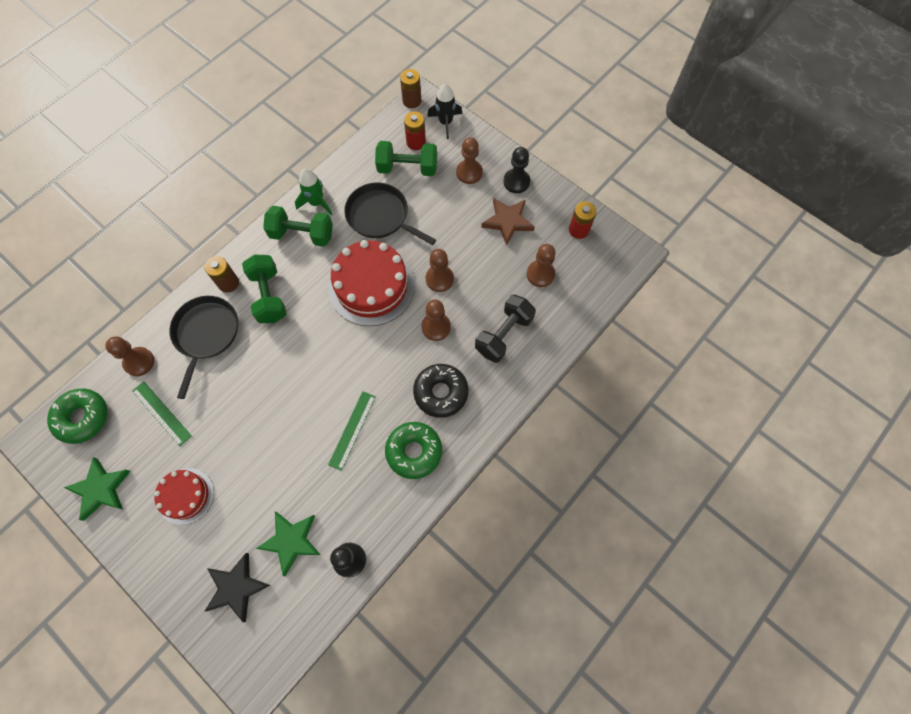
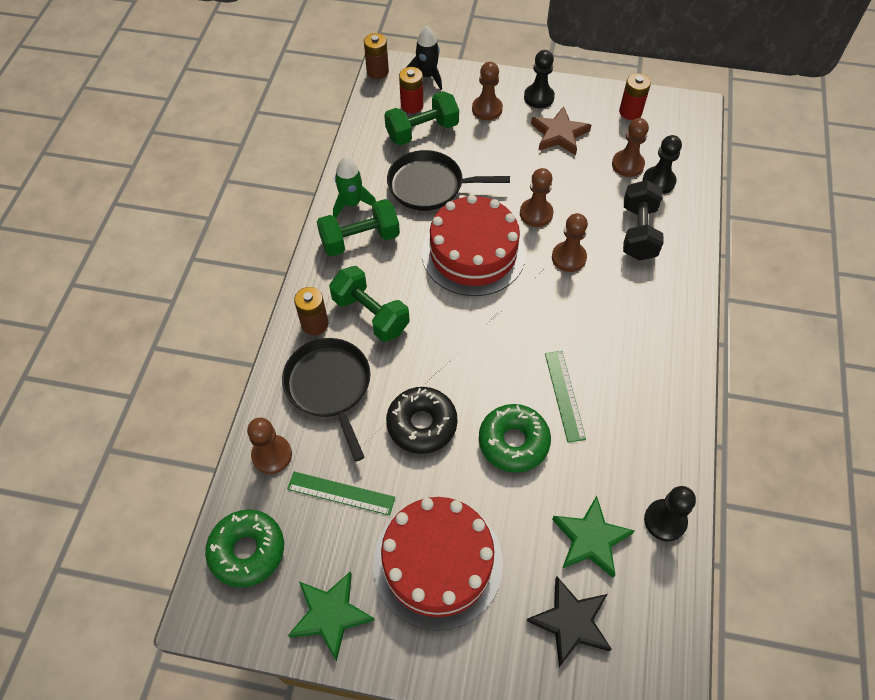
camera: 30 degrees left, 10 degrees down
(185, 496) = (437, 562): red cake -> red cake, size x1.75
(414, 451) = (642, 381): green donut -> green donut (513, 442)
(441, 392) = (623, 314): black donut -> black donut (422, 424)
(553, 301) = (658, 181): none -> black pawn

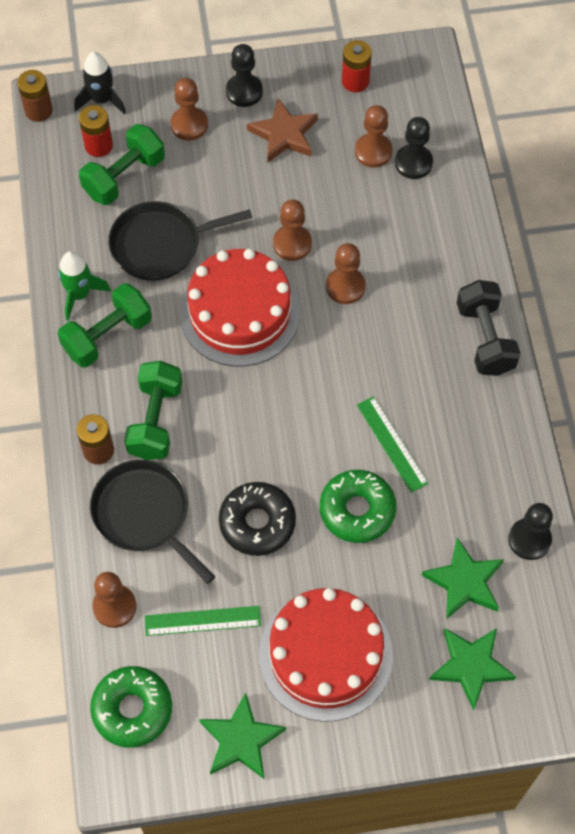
camera: 20 degrees left, 5 degrees up
(370, 314) = (155, 420): green dumbbell -> green dumbbell turned 75 degrees clockwise
(571, 622) = (471, 666): black star -> green star
(638, 232) = (410, 233): black dumbbell -> black dumbbell (485, 338)

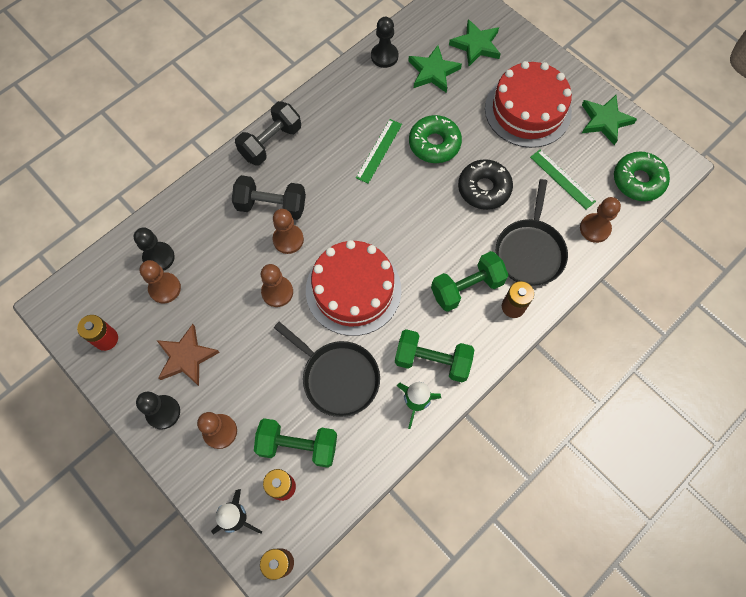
camera: 125 degrees left, 5 degrees up
(399, 294) = (271, 206): none -> black dumbbell

